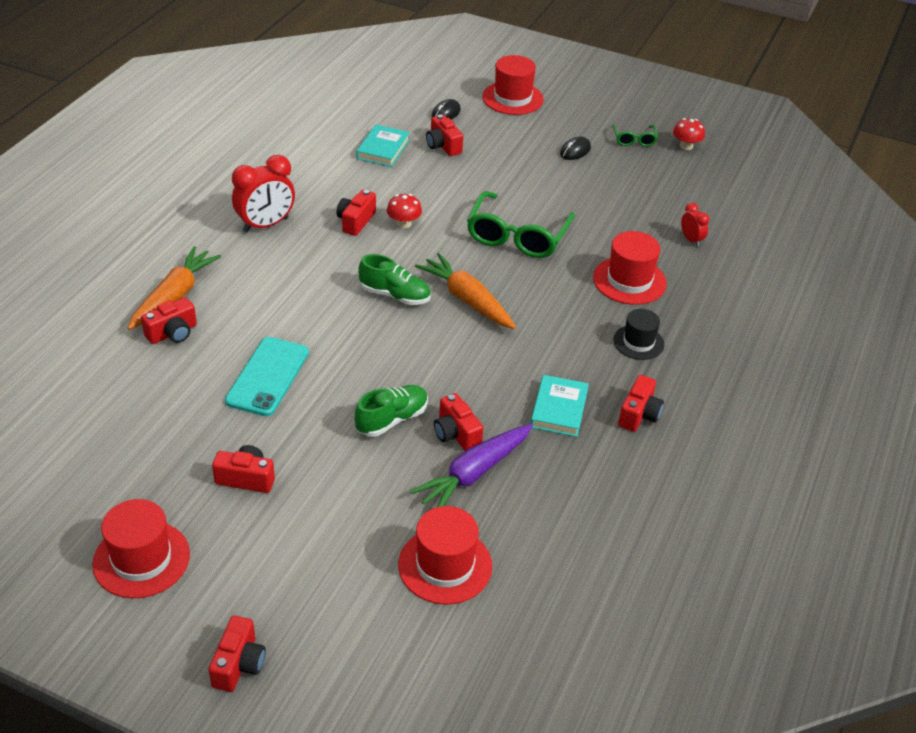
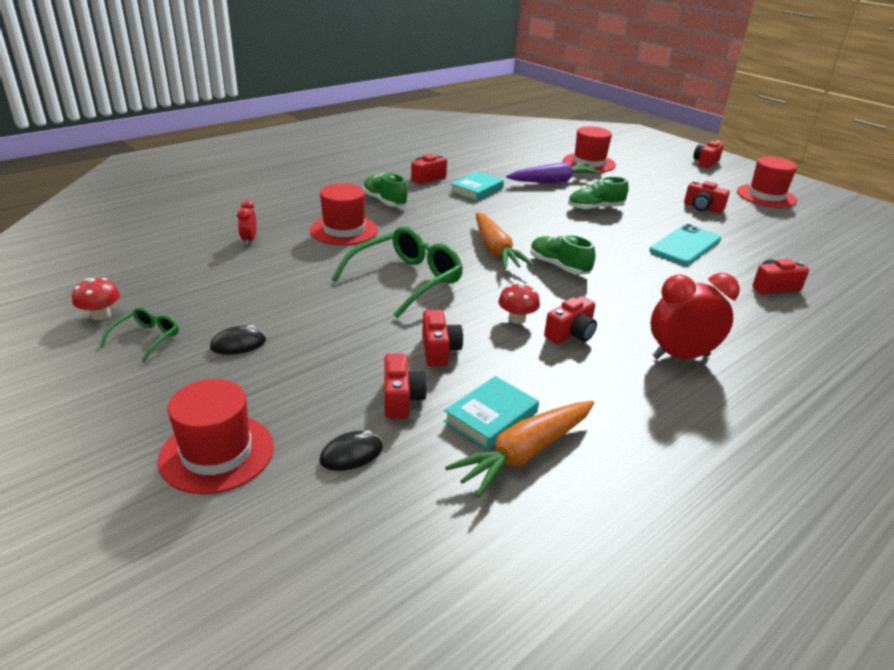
camera: 155 degrees left, 10 degrees down
(174, 296) = (779, 313): orange carrot -> orange carrot (525, 453)
(456, 434) = (554, 195): red camera -> red camera (439, 350)
(638, 342) = (384, 202): black hat -> green shoe

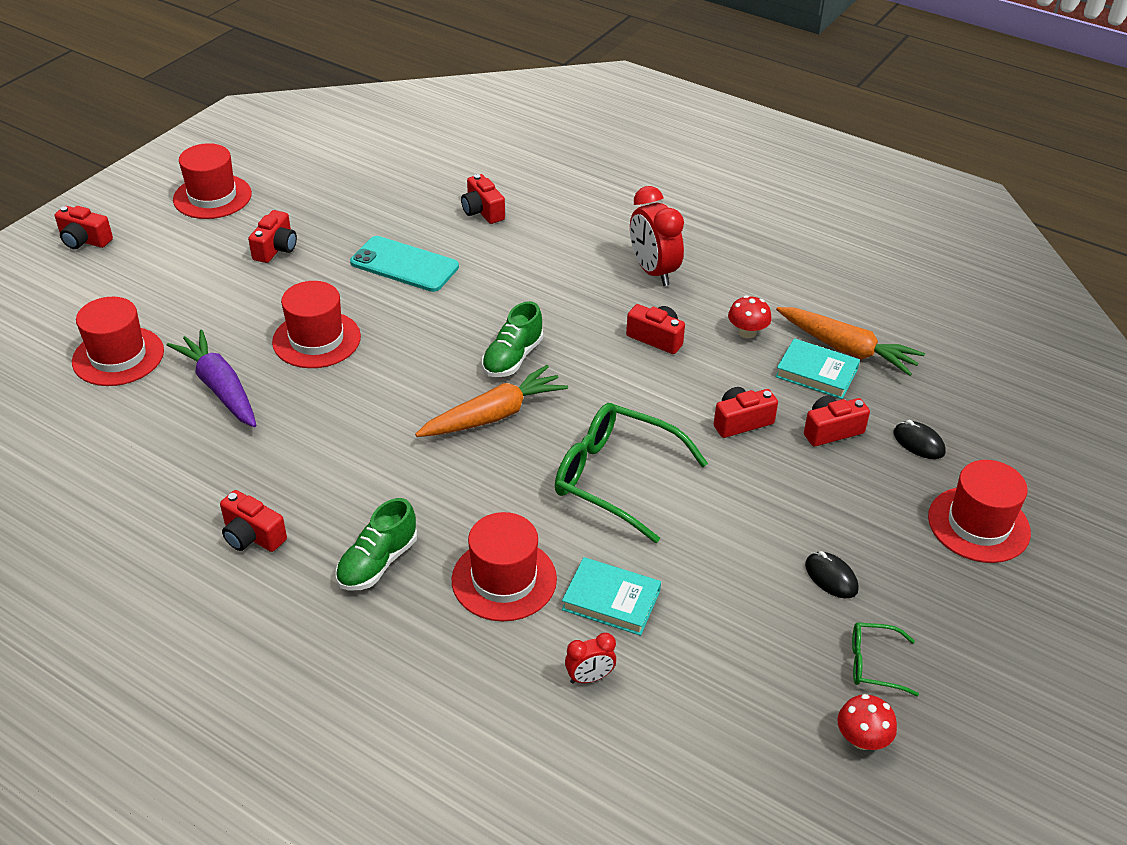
camera: 105 degrees left, 10 degrees up
(476, 190) = (286, 466): turquoise book -> turquoise book (611, 600)
(517, 319) = (650, 377): red mushroom -> red mushroom (747, 332)
(595, 208) = (316, 339): green shoe -> red hat

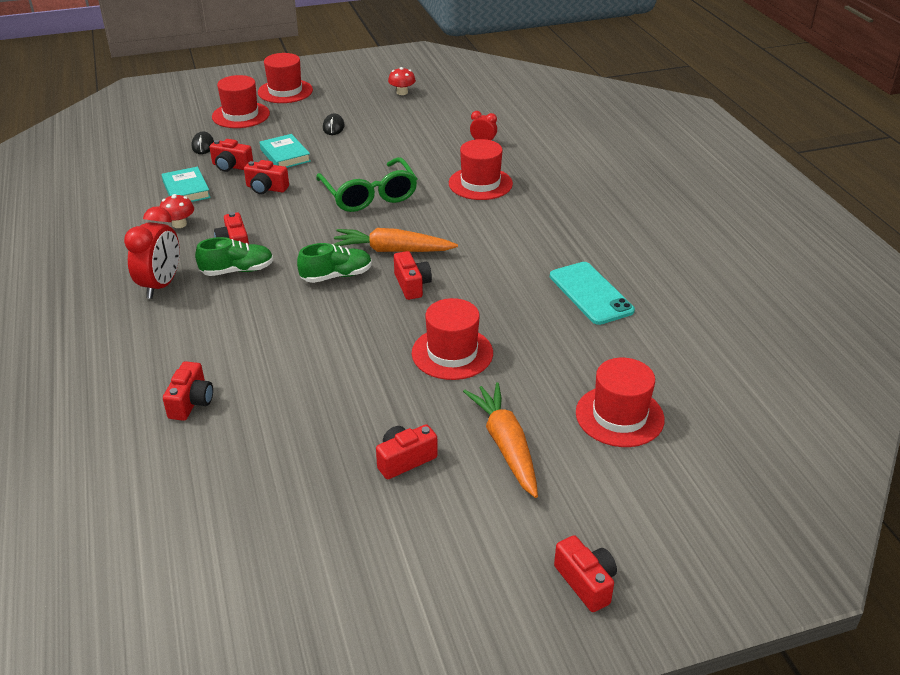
camera: 140 degrees left, 5 degrees down
(212, 197) = (407, 573): red hat -> red hat (285, 91)
(220, 388) = (554, 350): purple carrot -> none
(252, 536) = (598, 254): red camera -> red camera (412, 285)
(377, 563) = (537, 215): green shoe -> green shoe (237, 271)
(404, 264) = (318, 383): turquoise phone -> turquoise phone (590, 293)
(611, 600) = (440, 158): turquoise book -> turquoise book (285, 155)
(847, 349) = (148, 192): orange carrot -> orange carrot (505, 445)
(874, 664) = (363, 103): green glasses -> none

